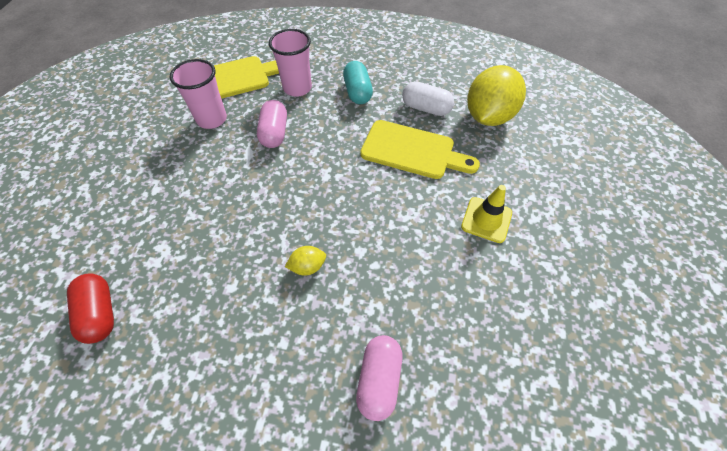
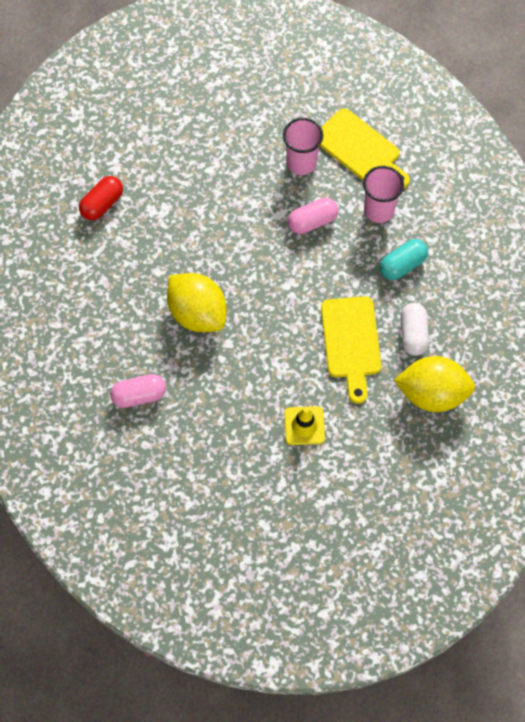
camera: 65 degrees right, 10 degrees up
(307, 267) = (197, 313): yellow lemon -> yellow lemon, size x2.32

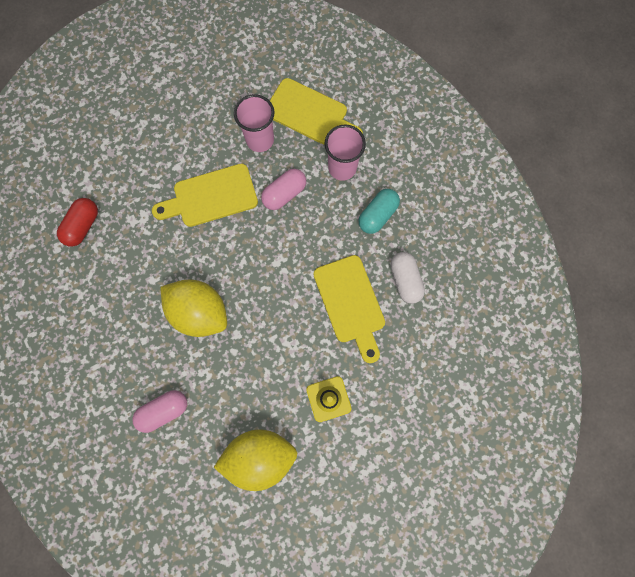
camera: 15 degrees left, 10 degrees up
(237, 207) = (211, 197): none -> yellow cutting board
(432, 393) = (438, 334): yellow lemon -> yellow lemon (260, 456)

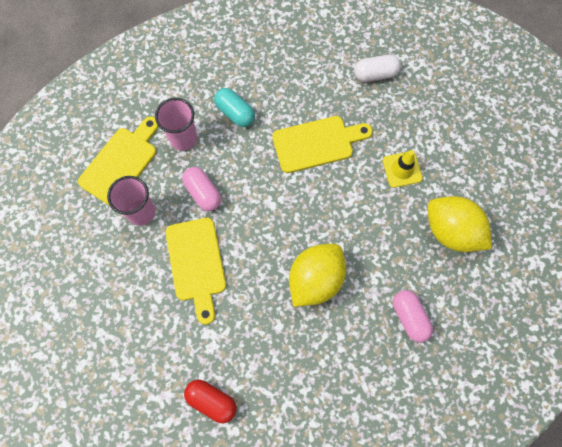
camera: 85 degrees left, 5 degrees down
(260, 456) = (451, 231): yellow lemon -> yellow lemon turned 45 degrees counterclockwise
(405, 280) = (299, 97): white capsule -> white capsule (375, 74)

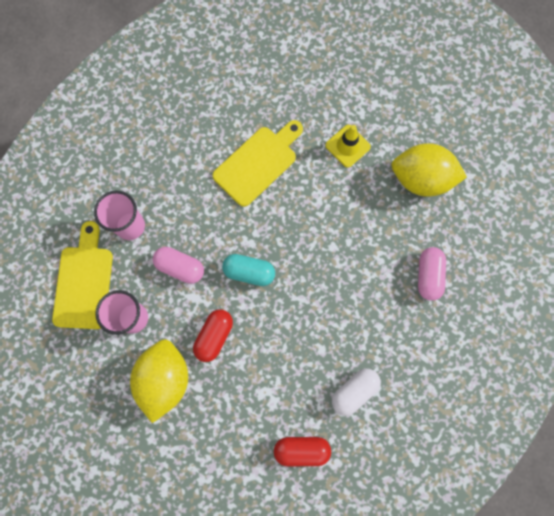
camera: 30 degrees left, 5 degrees up
(196, 264) = (214, 336): yellow cutting board -> red capsule
(235, 113) = (165, 175): turquoise capsule -> turquoise capsule (249, 272)
(315, 279) = (329, 289): yellow lemon -> yellow lemon (165, 379)
(375, 74) = (273, 69): white capsule -> white capsule (354, 391)
(409, 317) = (428, 276): pink capsule -> pink capsule turned 60 degrees clockwise

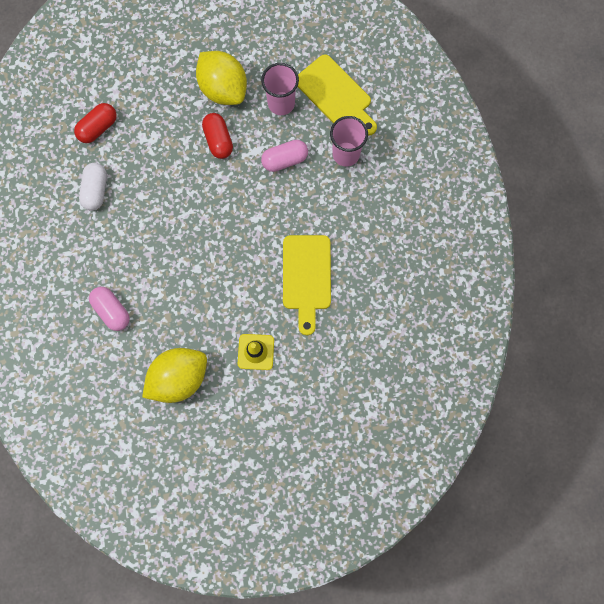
camera: 135 degrees right, 0 degrees up
(249, 272) = (236, 199): turquoise capsule -> none

